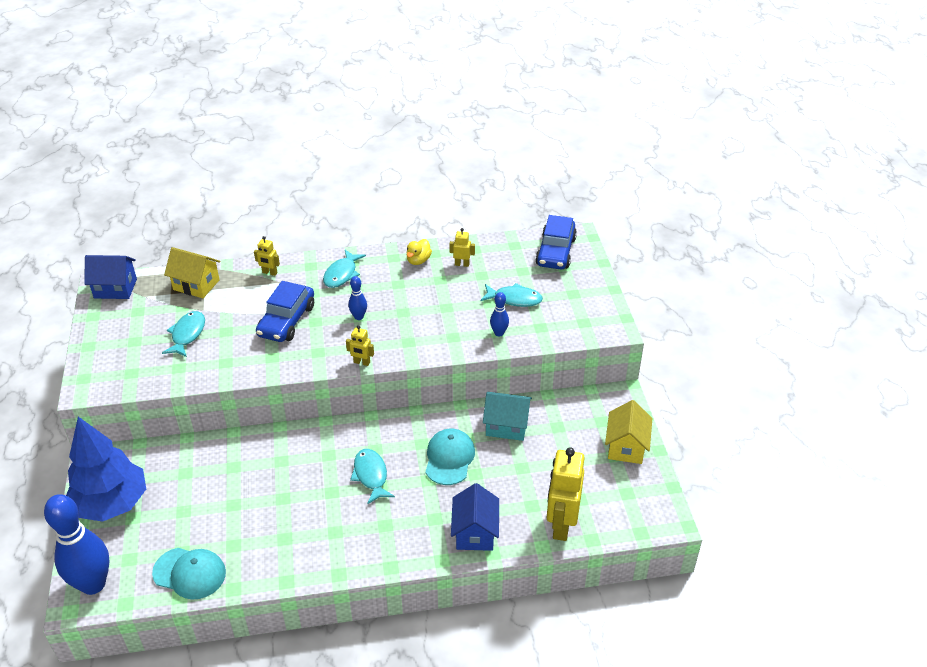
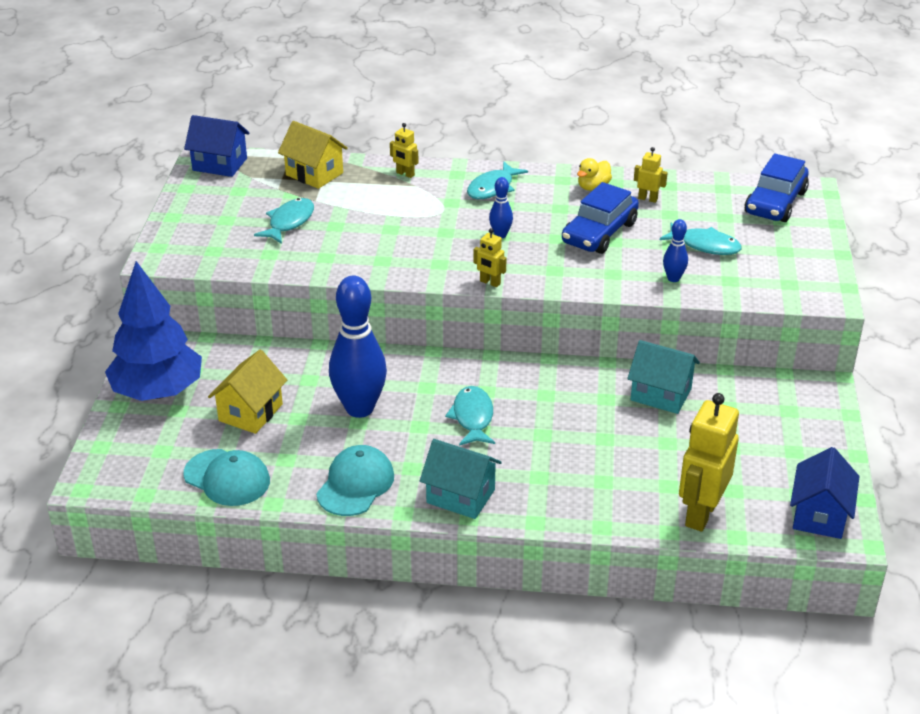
camera: 15 degrees right, 5 degrees down
(93, 584) = (114, 468): blue bowling pin -> blue bowling pin (359, 408)
(287, 321) = (411, 226): blue car -> blue car (599, 233)
(379, 549) = (460, 496): none -> turquoise house
(449, 458) = (576, 416): turquoise cap -> turquoise cap (355, 484)
(475, 532) = (586, 501): blue house -> blue house (819, 515)
(626, 447) = (813, 444): yellow house -> yellow house (250, 412)

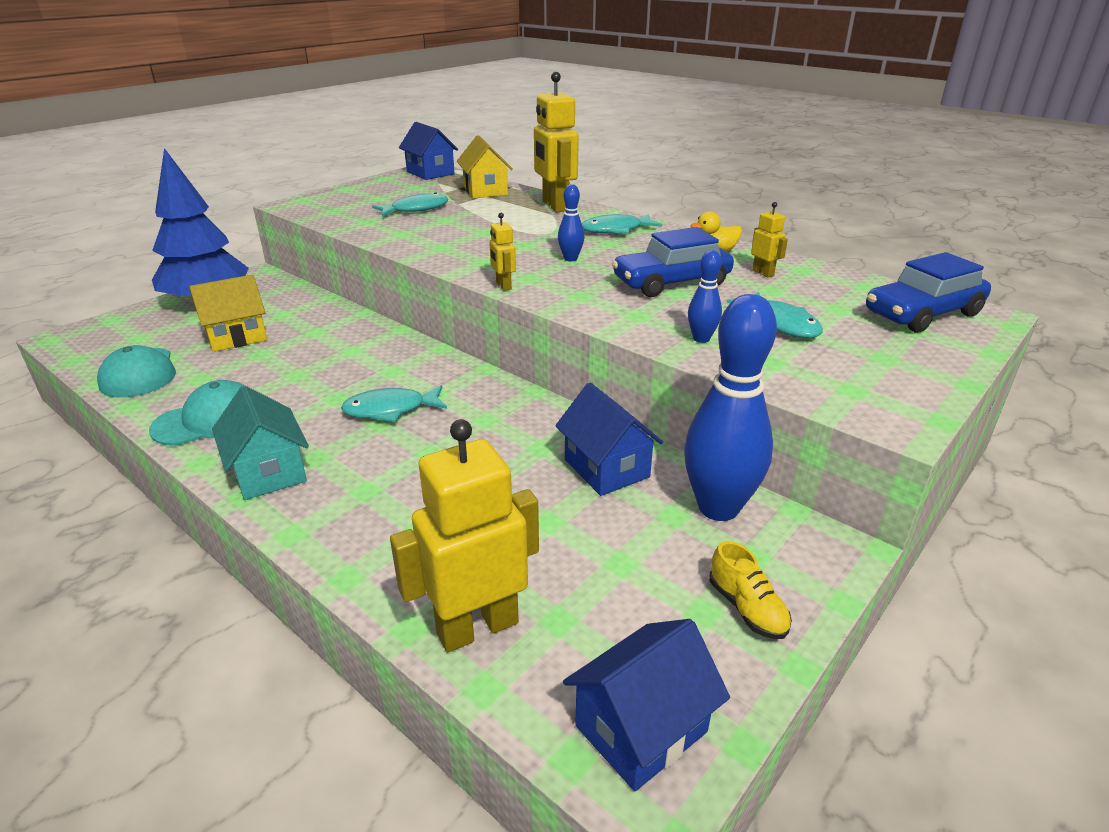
camera: 35 degrees right, 5 degrees down
(359, 408) = (314, 365): blue bowling pin -> blue bowling pin (718, 507)
(405, 174) = (555, 206): yellow robot -> yellow robot, size x2.15
(472, 417) = (390, 410): turquoise fish -> turquoise fish turned 135 degrees counterclockwise
(661, 394) = (606, 468): turquoise house -> blue house
(811, 439) = (747, 608): none -> yellow shoe

